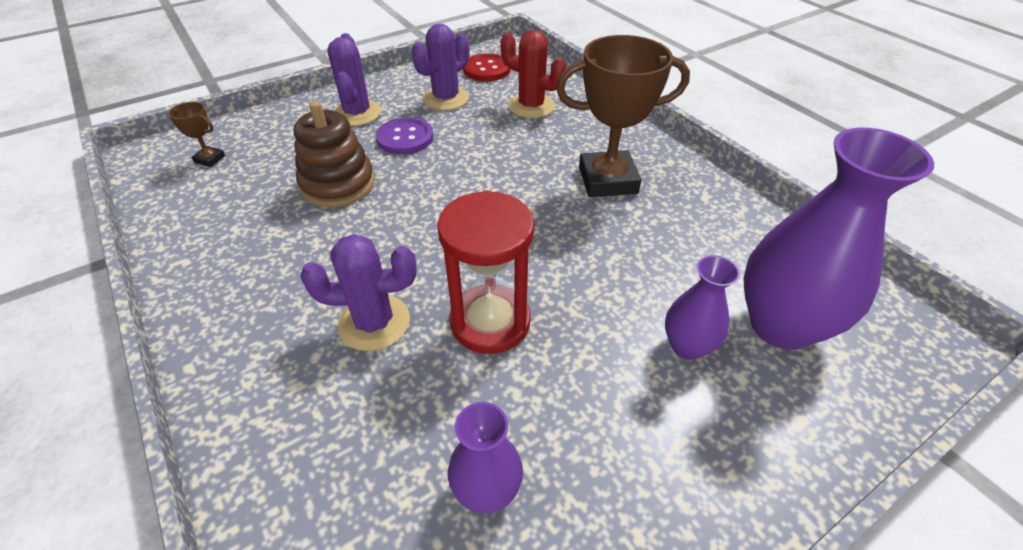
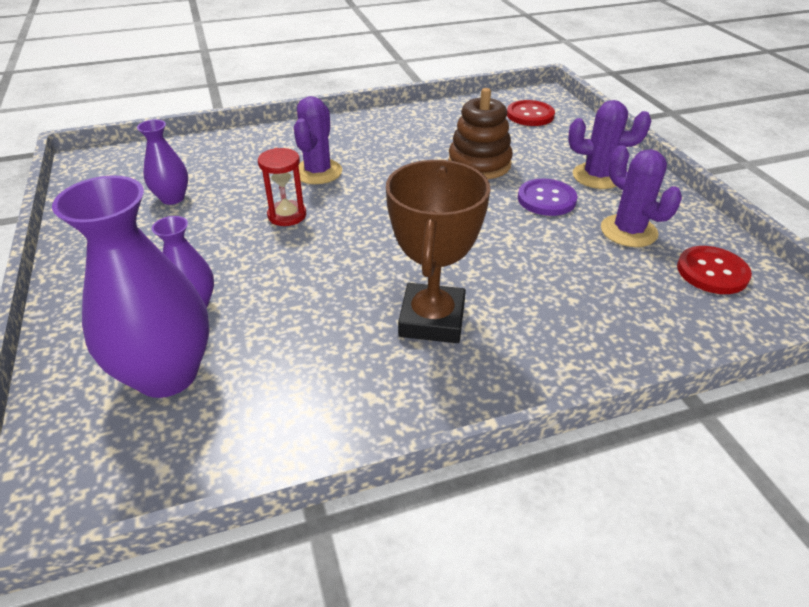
camera: 105 degrees right, 5 degrees down
(210, 159) = (530, 115): brown trophy -> red button
(490, 322) = (287, 215): red hourglass -> red hourglass, size x0.64
(531, 106) = (608, 293): red cactus -> none

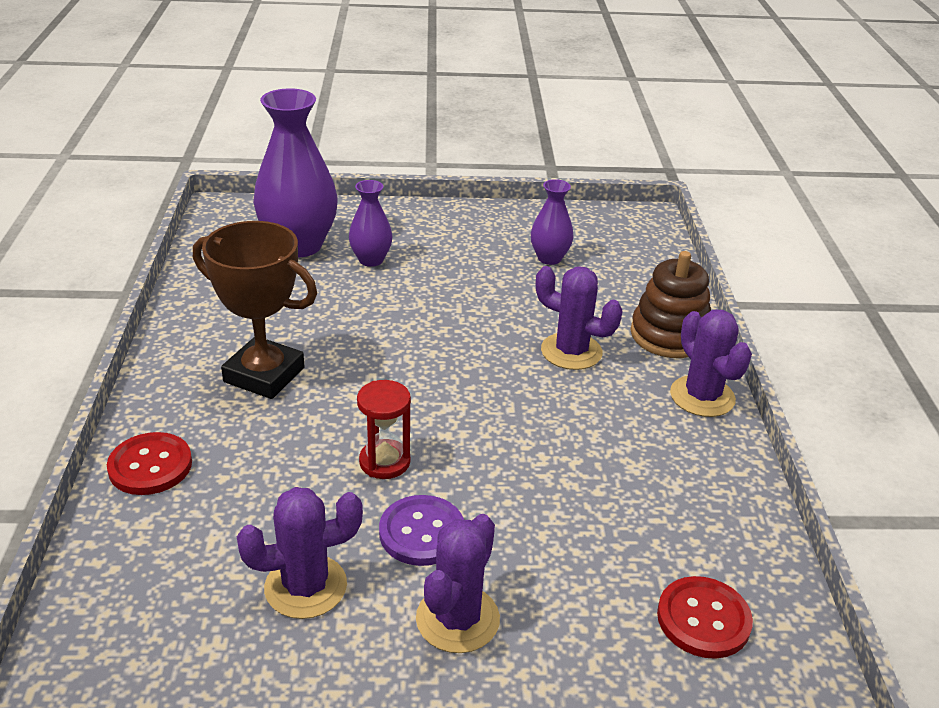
camera: 105 degrees right, 5 degrees down
(287, 215) = (485, 319): red hourglass -> red hourglass (384, 462)
(347, 124) = (702, 396): none -> purple cactus
(479, 164) = (544, 495): brown stacking toy -> brown stacking toy (669, 335)
(712, 272) = (175, 630): red button -> red button (150, 466)

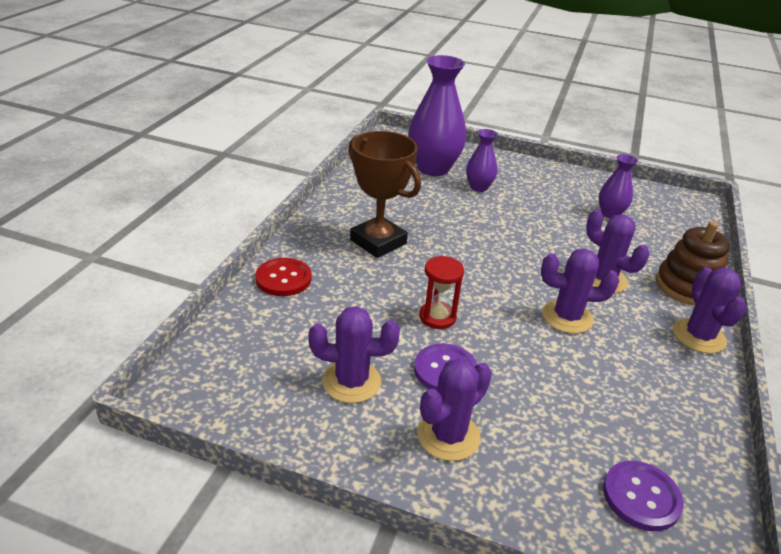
camera: 20 degrees right, 0 degrees up
(545, 415) = (567, 317): none -> purple cactus
(703, 619) = (641, 497): red button -> purple button

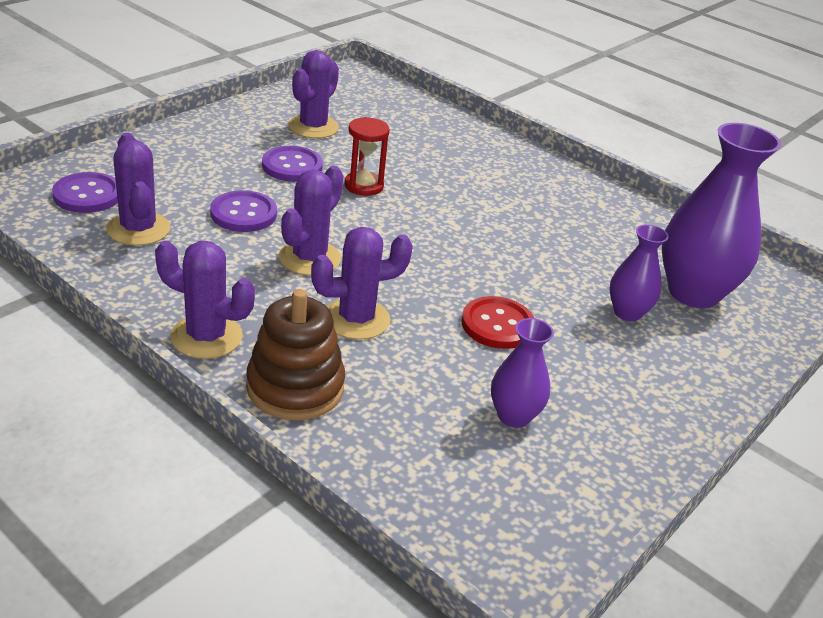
camera: 110 degrees right, 0 degrees up
(283, 278) = (468, 134): red button -> red button (497, 325)
(378, 242) = (511, 195): brown trophy -> none
(448, 436) = (225, 144): purple cactus -> purple cactus (138, 229)
(551, 372) = (243, 214): none -> purple button

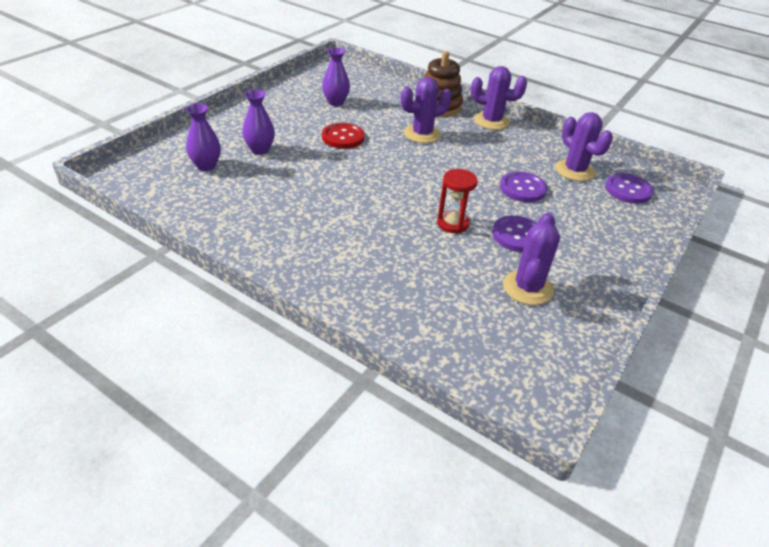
camera: 175 degrees right, 5 degrees up
(310, 258) = (463, 163): purple cactus -> none
(693, 293) = (206, 166): purple vase -> purple vase, size x0.52

